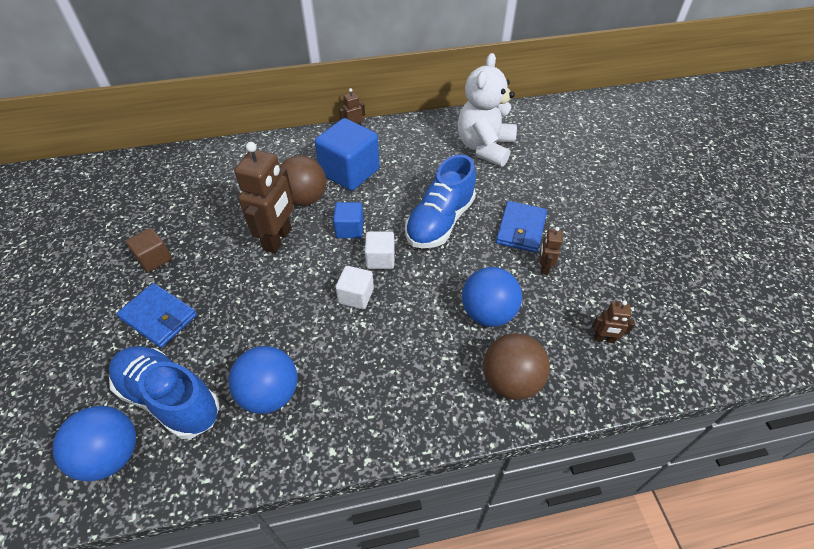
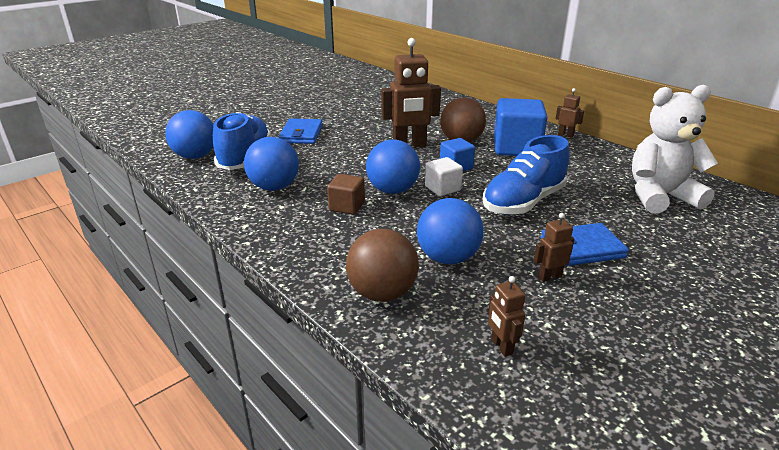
camera: 60 degrees right, 20 degrees down
(154, 259) = (344, 117): brown cube -> brown cube (347, 206)
(356, 296) = (392, 190): white cube -> blue ball
(440, 221) = (523, 202): blue shoe -> blue shoe turned 45 degrees counterclockwise

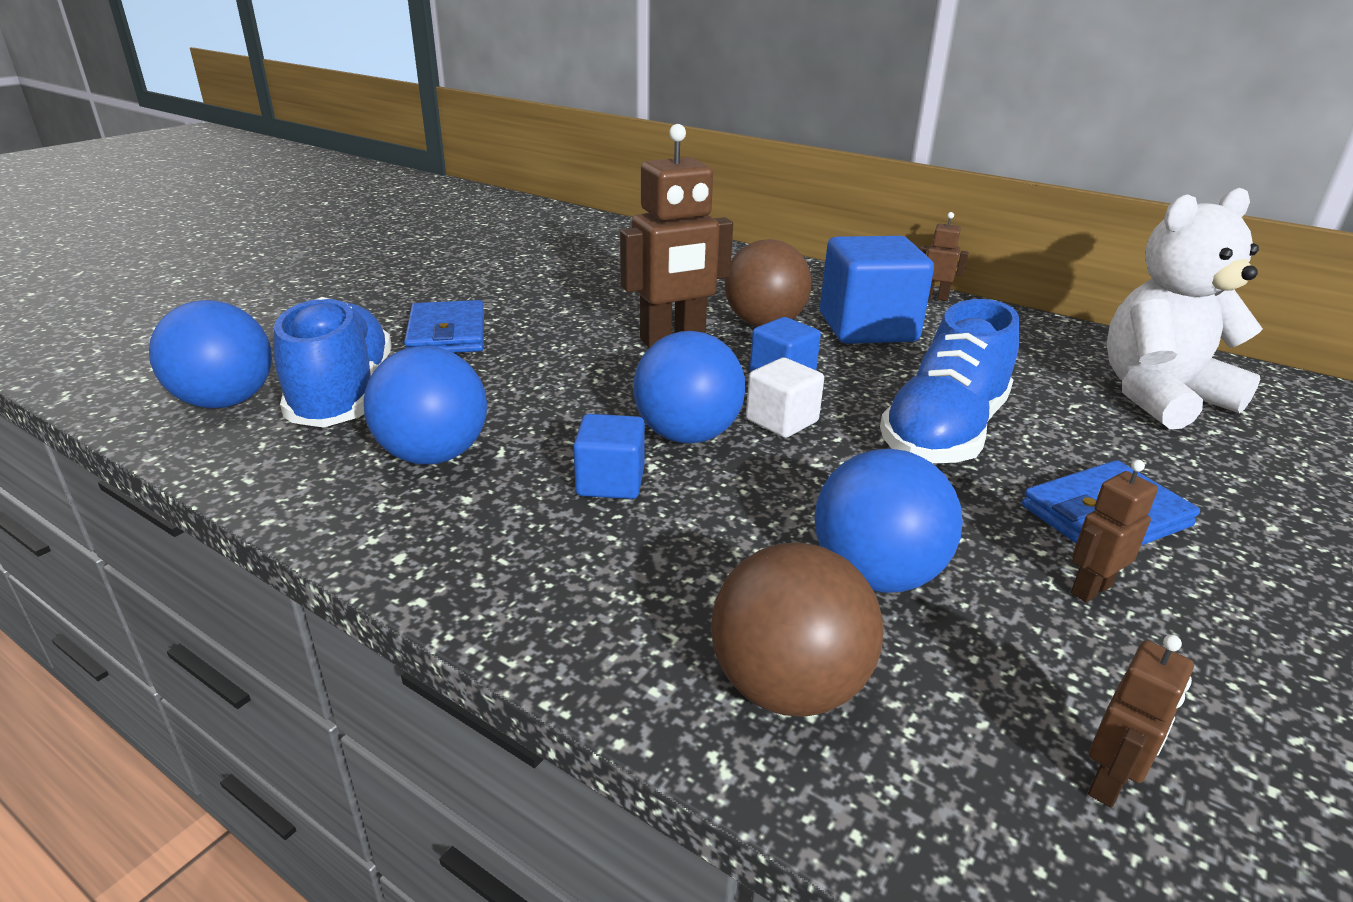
camera: 15 degrees left, 0 degrees up
(347, 206) = (610, 482): brown cube -> blue cube
(501, 346) = (1109, 782): brown robot -> brown robot turned 105 degrees counterclockwise

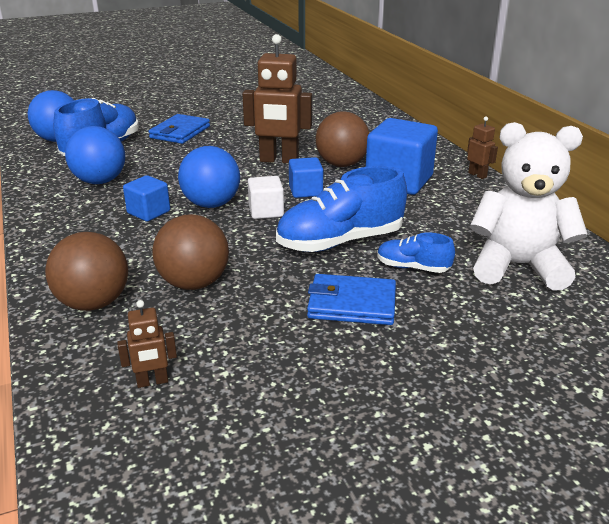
camera: 35 degrees right, 0 degrees up
(876, 575) = (194, 283): blue ball -> brown ball
(1076, 437) = (412, 267): none -> blue shoe
(1090, 589) = (280, 326): brown robot -> none

